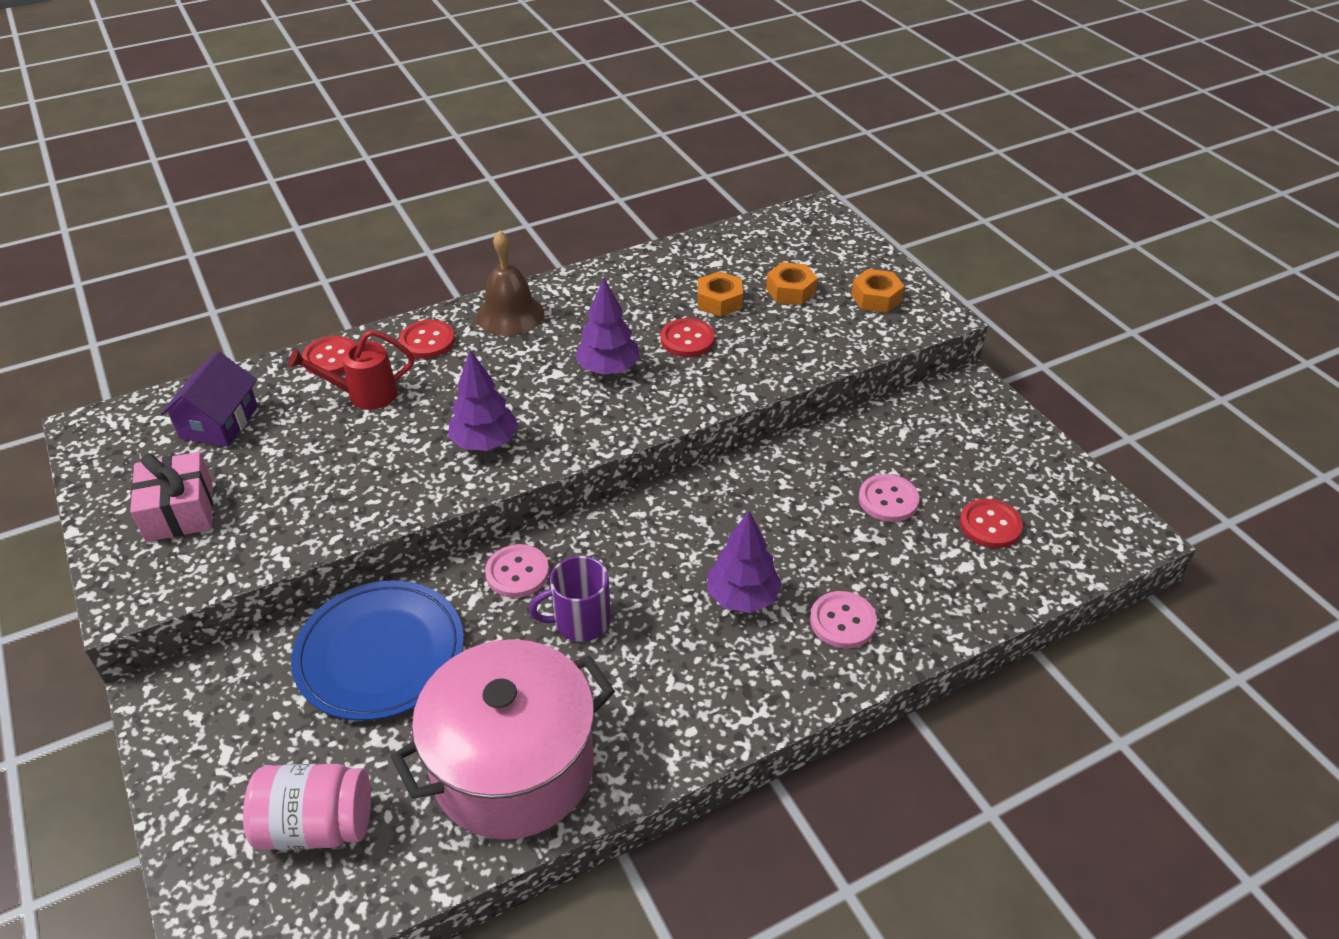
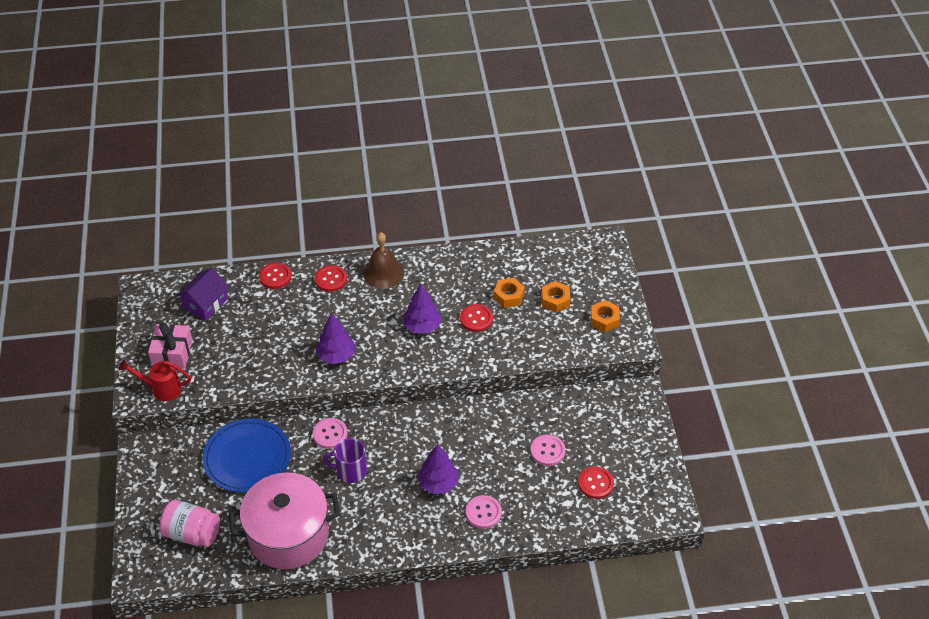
camera: 20 degrees right, 5 degrees up
(364, 395) = (284, 307): red watering can -> red watering can (162, 389)

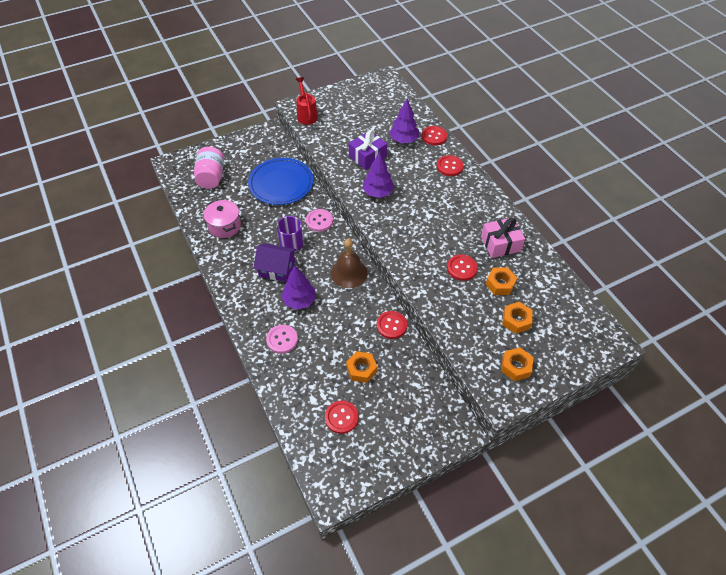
camera: 70 degrees right, 5 degrees up
(172, 353) = (338, 110): pink gift -> pink gift (500, 244)
(205, 303) = (389, 110): purple house -> purple house (277, 269)
(273, 348) = (367, 157): none -> purple gift
(288, 535) = (224, 226): pink pot -> pink pot, size x0.54
(383, 273) = (474, 195): brown bell -> brown bell (349, 273)
(422, 326) = (434, 235): purple tree -> purple tree (403, 140)
(505, 409) = (391, 325): none -> red button
(547, 451) = (361, 369): pink button -> orange nut

